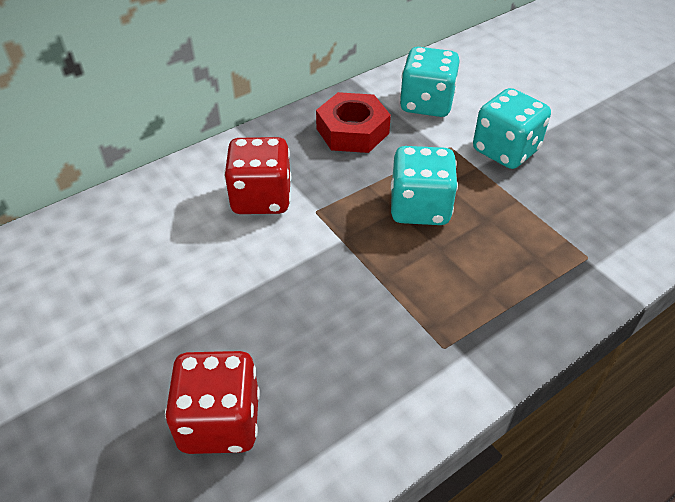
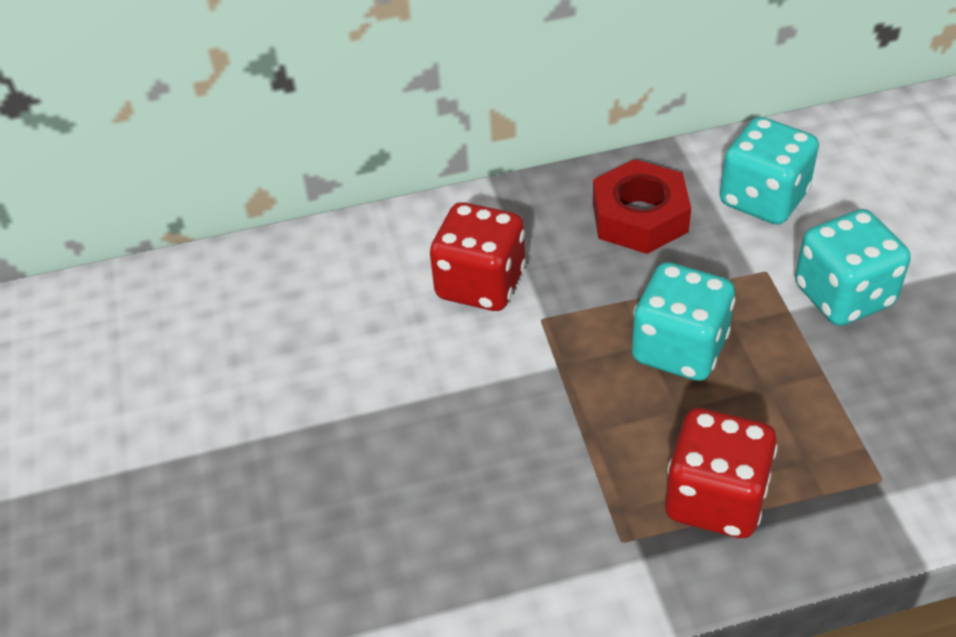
camera: 25 degrees right, 0 degrees up
(220, 422) = (322, 545): red dice -> red dice (715, 499)

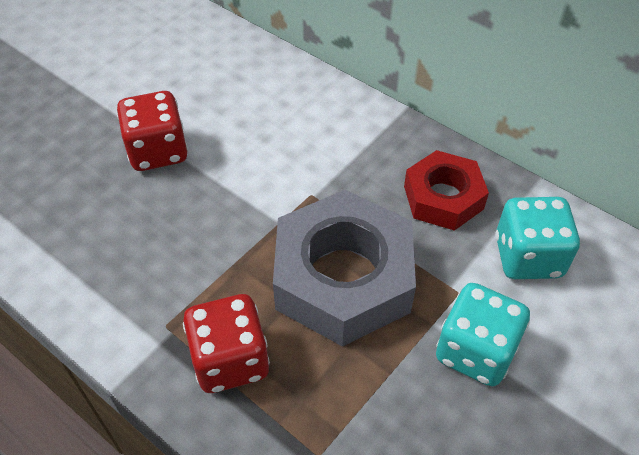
camera: 50 degrees right, 5 degrees up
(480, 284) = (314, 151): red dice -> red dice (158, 151)
(679, 349) = (343, 278): turquoise dice -> grey nut

